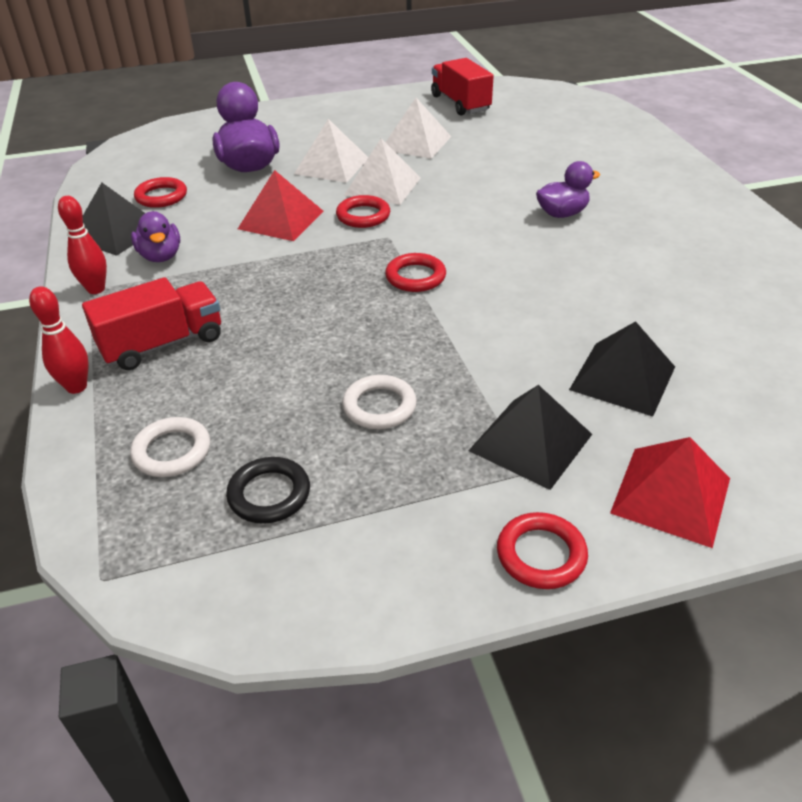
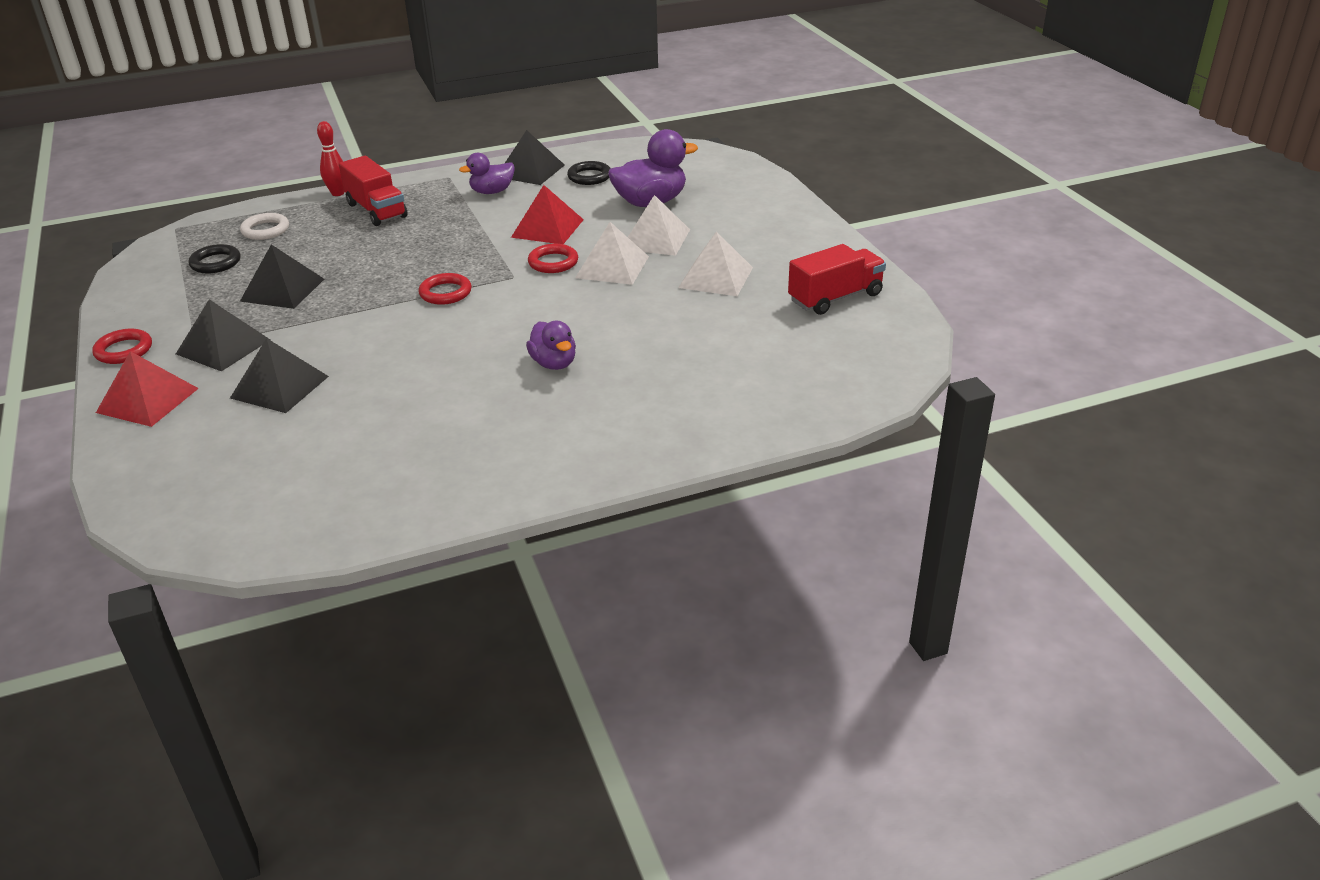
camera: 85 degrees right, 5 degrees down
(96, 289) = (449, 178): red bowling pin -> none
(161, 196) = (589, 177): red ring -> black ring
(379, 406) = (282, 290): white ring -> black pyramid

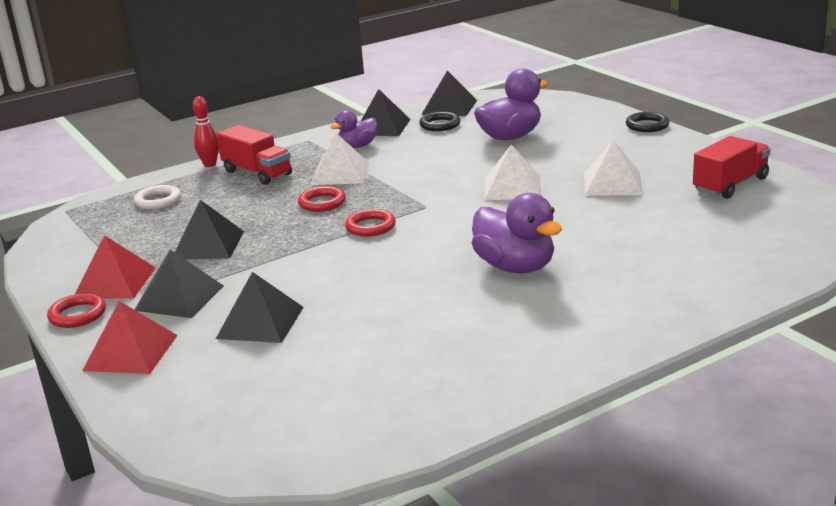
camera: 10 degrees left, 10 degrees down
(215, 263) = (125, 232): black ring -> black ring (647, 125)
(547, 228) = (430, 167): red pyramid -> red pyramid (115, 282)
(553, 262) = (455, 191): red ring -> red ring (322, 203)
(554, 363) = (515, 267): purple duck -> purple duck, size x1.63
(613, 155) = (449, 107): none -> black pyramid
(655, 239) = (535, 162): white pyramid -> white pyramid (340, 173)

